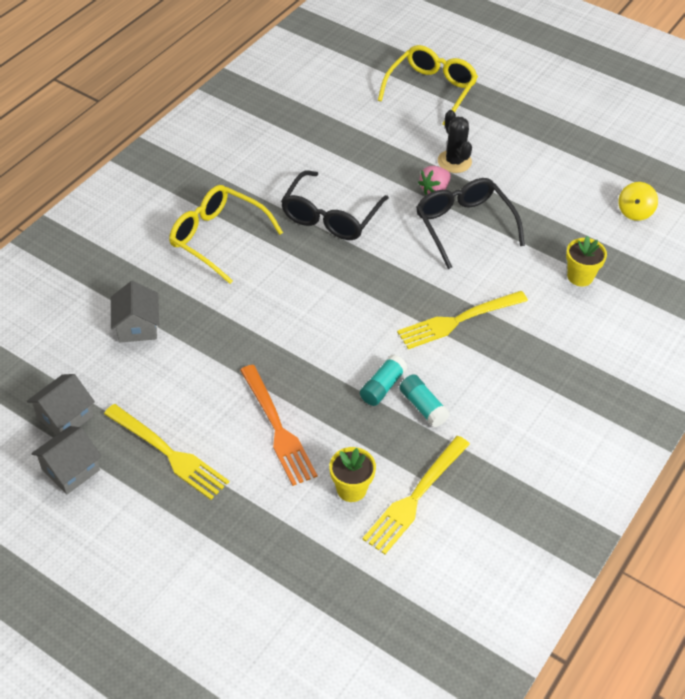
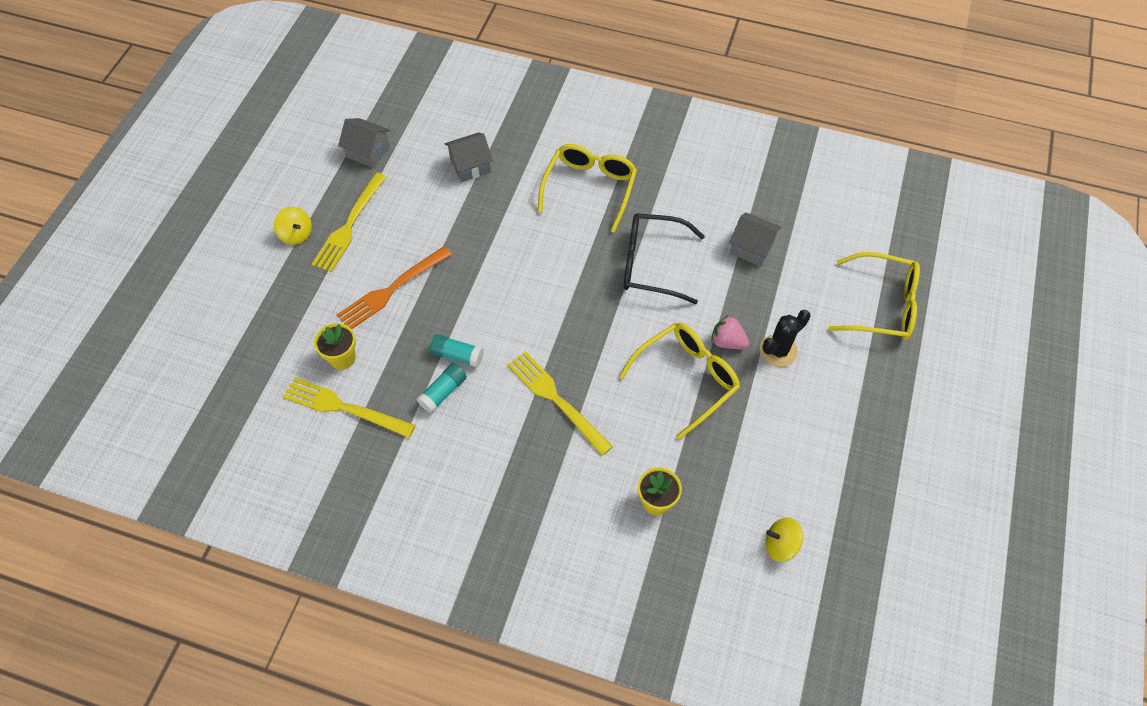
camera: 75 degrees right, 10 degrees up
(71, 470) = (320, 171): grey house -> grey house (751, 248)
(157, 509) = (296, 234): none -> yellow spinning top
(463, 225) = (687, 378): black glasses -> yellow glasses

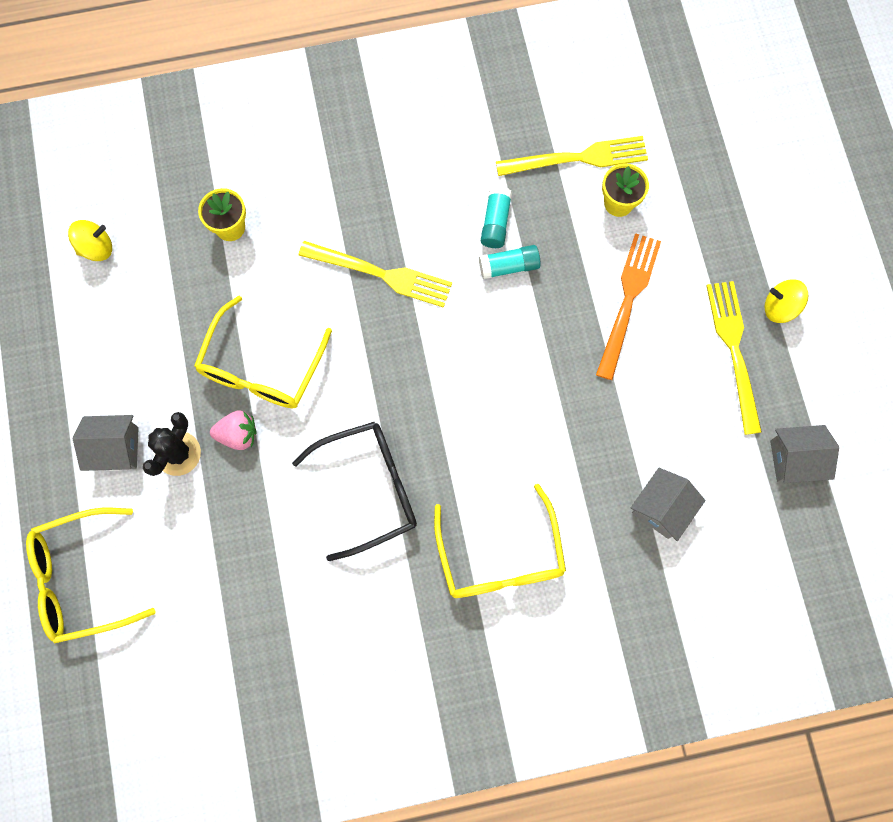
camera: 150 degrees right, 15 degrees up
(751, 248) = (265, 577): grey house -> grey house (116, 448)

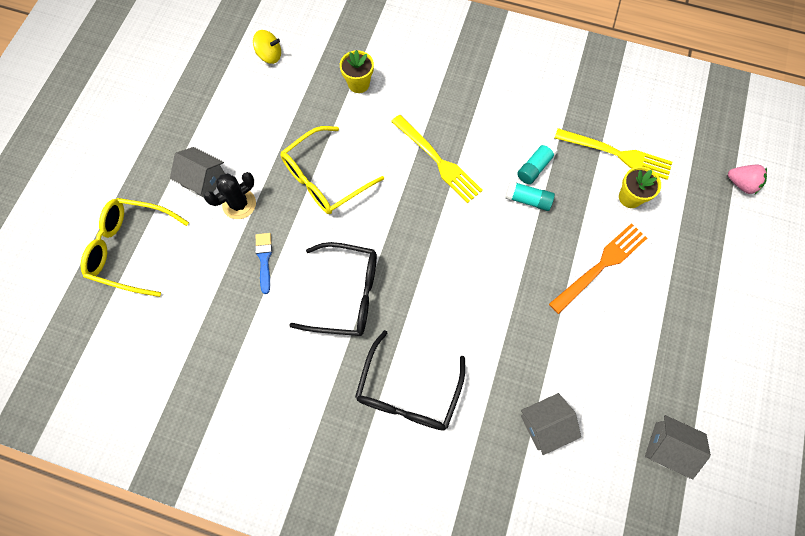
camera: 30 degrees right, 5 degrees down
(238, 434) = (284, 213): pink strawberry -> pink strawberry (741, 184)
(250, 501) = (264, 259): none -> blue brush
(500, 557) = (408, 392): yellow glasses -> black glasses
(733, 349) = (662, 341): yellow fork -> none
(780, 307) = (714, 330): yellow spinning top -> none

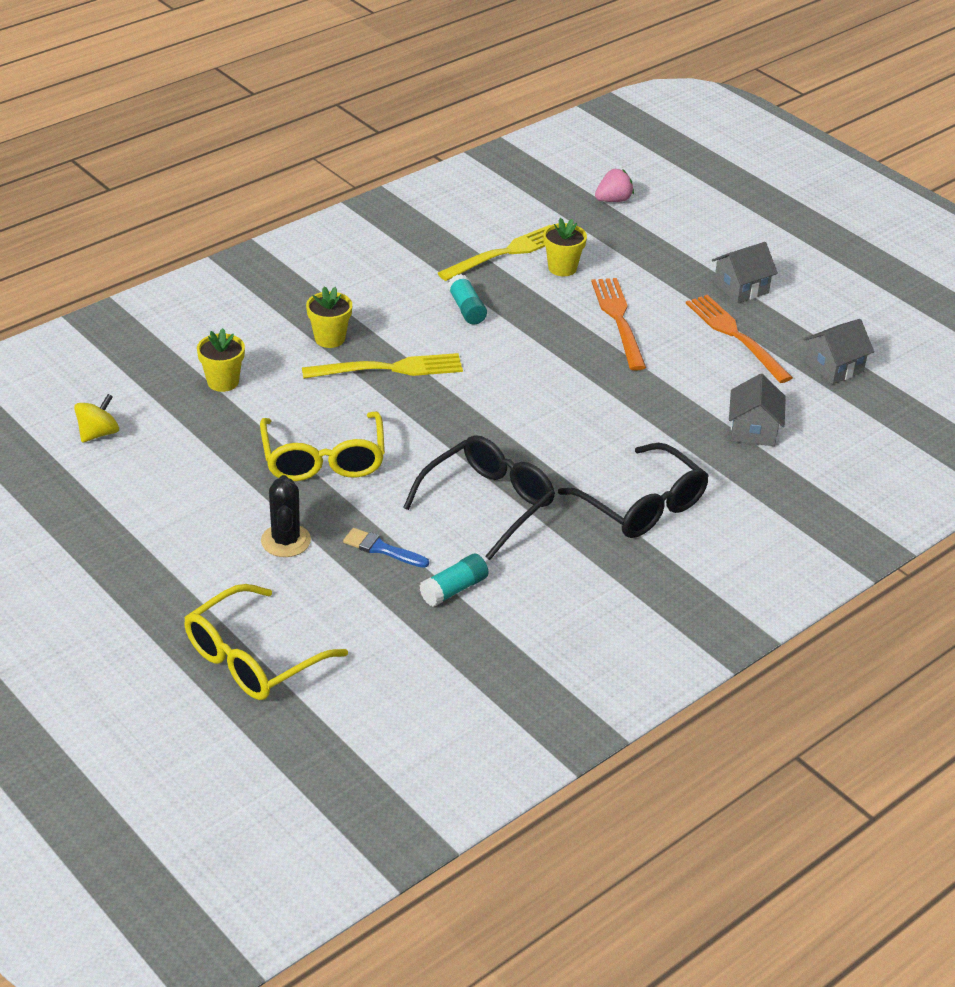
camera: 60 degrees left, 30 degrees down
(203, 180) = (219, 558): grey house -> grey house (741, 288)
(442, 111) = (330, 338): none -> yellow flower pot
(528, 200) = (500, 331): turquoise glue stick -> turquoise glue stick (454, 589)
(647, 354) = (735, 336): none -> orange fork

